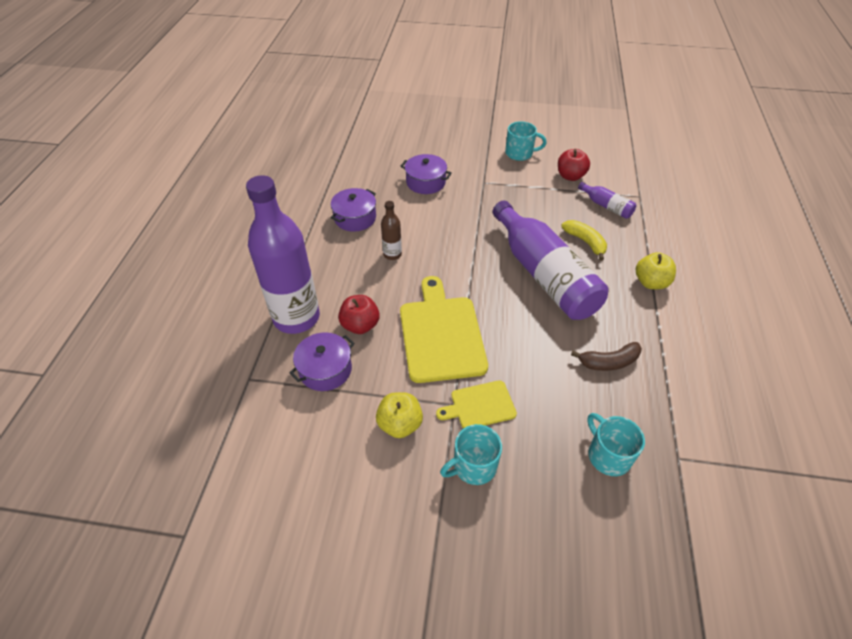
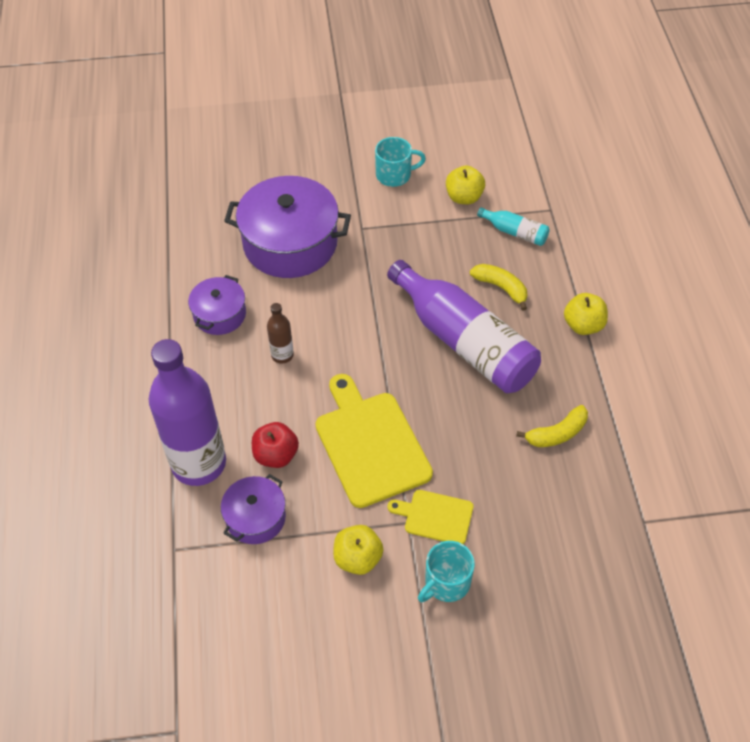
camera: 15 degrees left, 5 degrees up
(425, 182) = (290, 243): purple pot -> purple pot, size x1.87
(480, 405) = (435, 516): yellow cutting board -> yellow cutting board turned 45 degrees clockwise
(570, 176) = (464, 197): red apple -> yellow apple
(606, 206) = (515, 232): purple bottle -> turquoise bottle
(608, 362) = (557, 433): brown banana -> yellow banana
(608, 455) = (576, 536): turquoise mug -> none

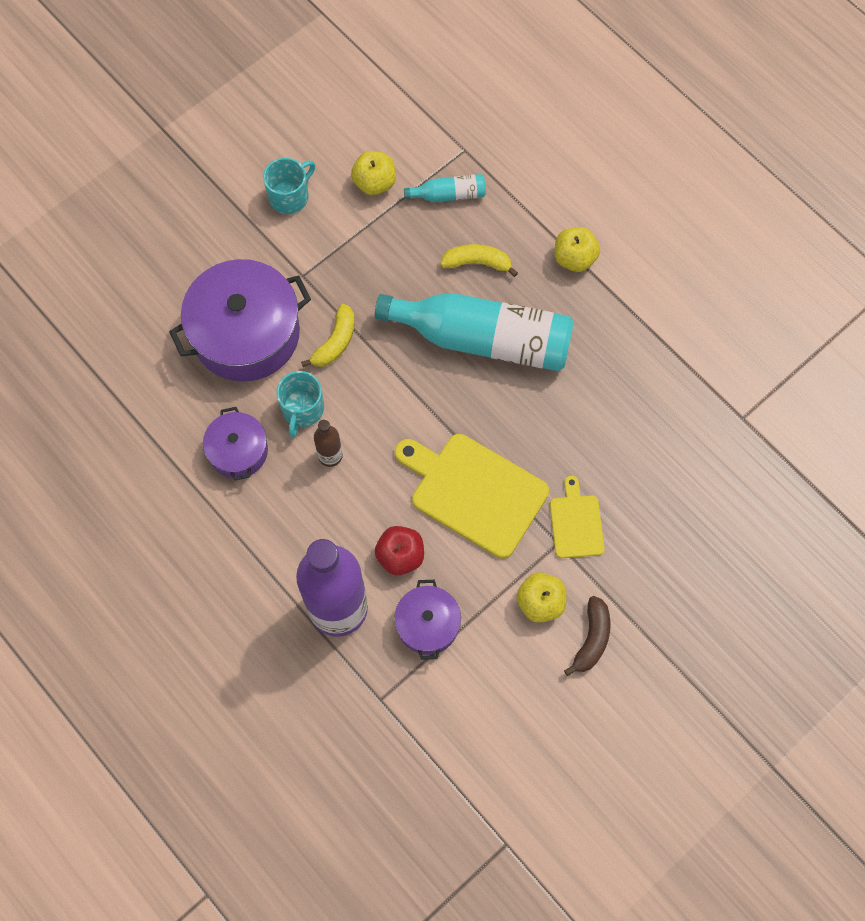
camera: 35 degrees left, 15 degrees up
(378, 614) = (591, 639): none -> brown banana
(435, 516) = (576, 523): yellow cutting board -> yellow cutting board turned 105 degrees clockwise
(446, 582) = (625, 575): turquoise mug -> turquoise mug (302, 409)
(464, 341) = (483, 339): purple bottle -> turquoise bottle
(557, 433) = (622, 381): yellow banana -> yellow banana (335, 342)

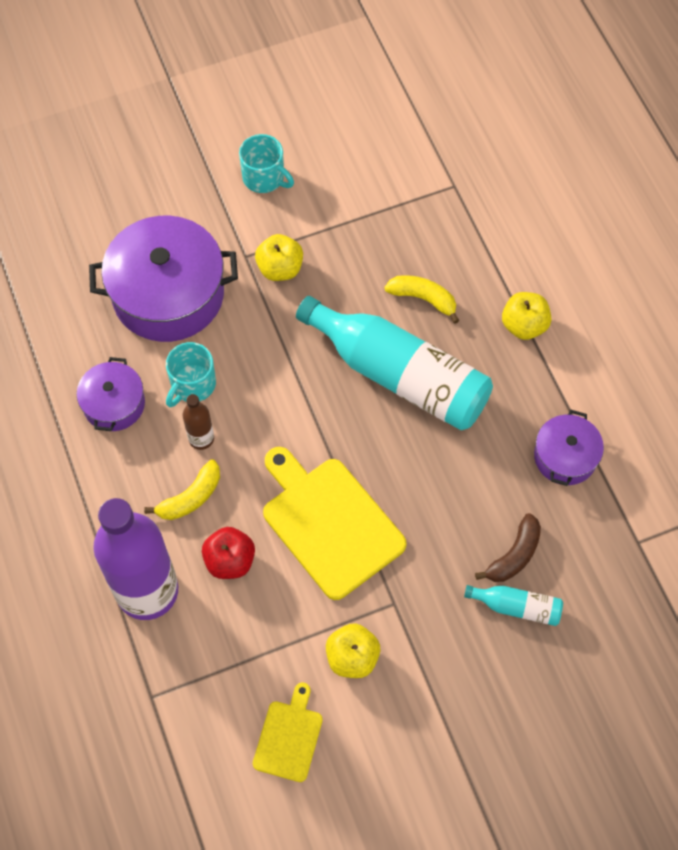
camera: 20 degrees right, 5 degrees down
(290, 196) = (264, 177): turquoise mug -> turquoise mug turned 60 degrees clockwise
(335, 342) = (251, 330): yellow banana -> yellow banana (190, 497)
(374, 183) = (352, 190): yellow apple -> yellow apple (280, 268)
(427, 624) = (229, 638): purple pot -> purple pot (565, 457)
(449, 194) = (421, 224): turquoise bottle -> turquoise bottle (517, 607)
(576, 523) = (421, 590): yellow cutting board -> yellow cutting board (289, 737)
(591, 639) = (390, 714): brown banana -> brown banana (514, 555)

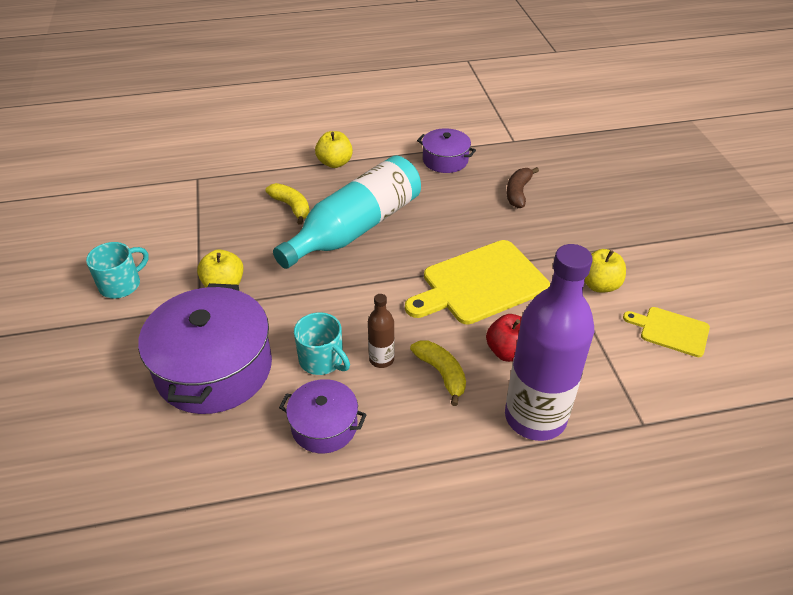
camera: 80 degrees left, 20 degrees down
(423, 299) = (291, 207): yellow banana -> yellow banana turned 105 degrees clockwise
(514, 555) = (518, 193): brown banana -> brown banana turned 120 degrees counterclockwise
(517, 607) = (558, 197): turquoise bottle -> none

